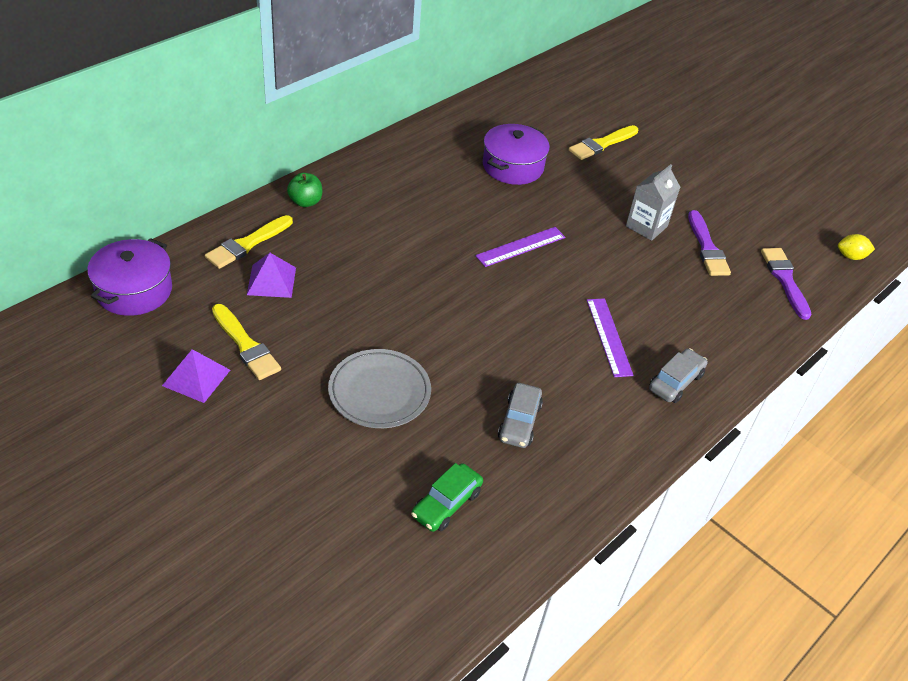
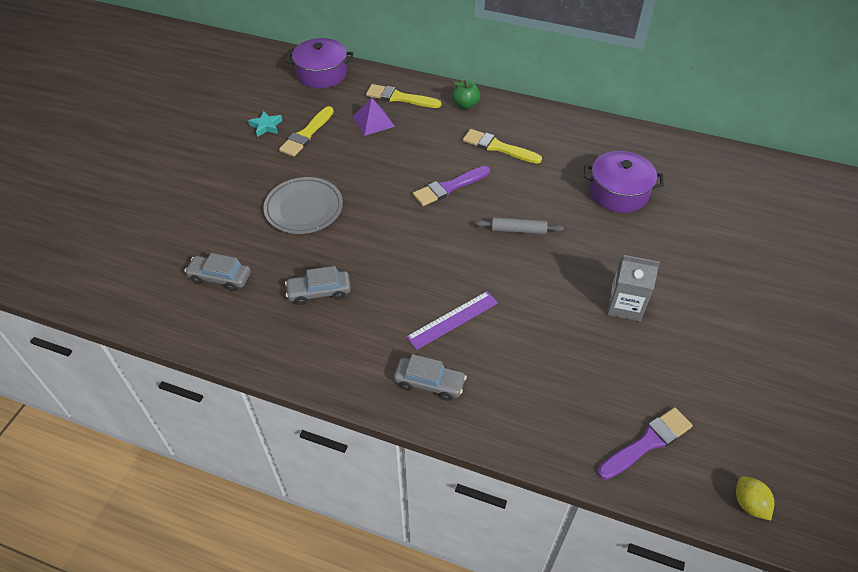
camera: 70 degrees right, 5 degrees up
(196, 377) = (266, 126): purple pyramid -> turquoise star
(446, 504) = (220, 277): green car -> grey car
(521, 247) = (518, 230): purple ruler -> grey rolling pin
(601, 144) = (716, 239): yellow brush -> yellow brush (498, 147)
(707, 248) = (637, 361): purple brush -> purple brush (449, 187)

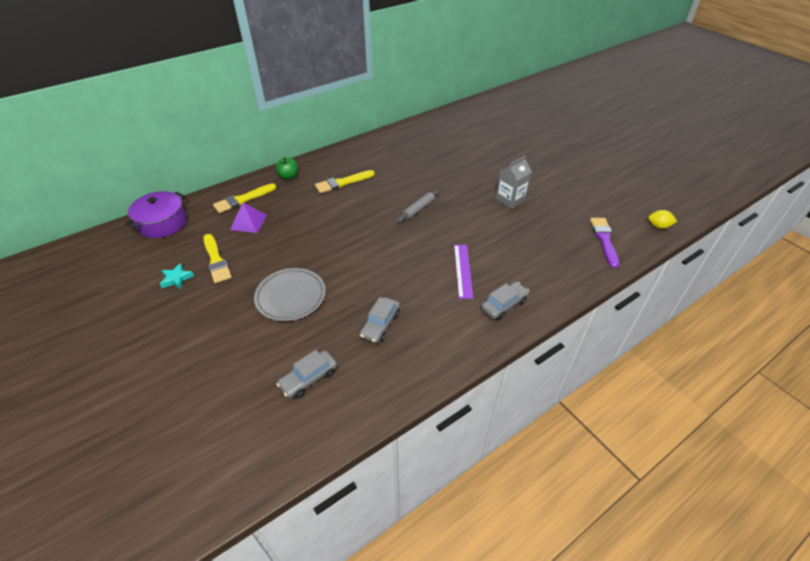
camera: 55 degrees left, 5 degrees down
(449, 187) = (352, 218): purple brush -> none
(618, 192) = (429, 160): purple pot -> none

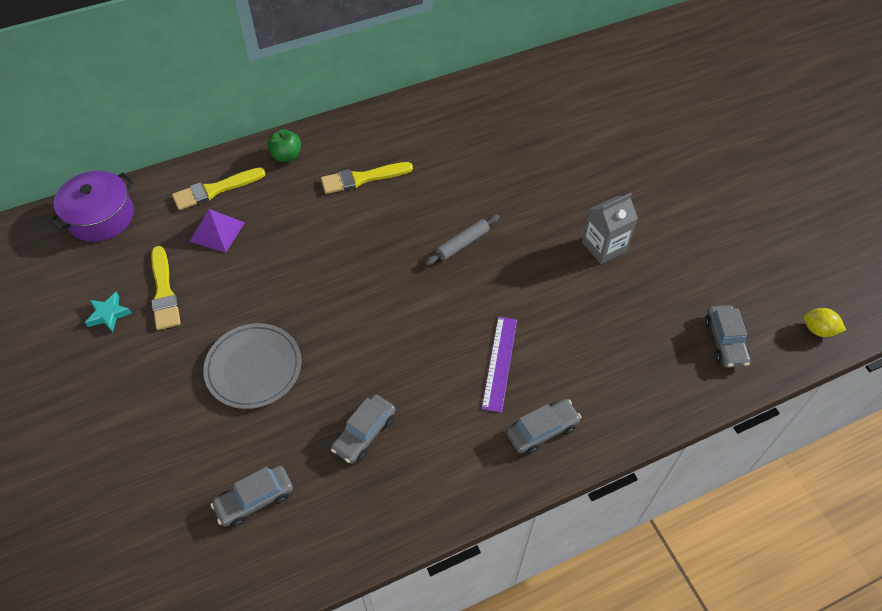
camera: 10 degrees right, 10 degrees up
(604, 239) = (725, 341): purple brush -> grey car

